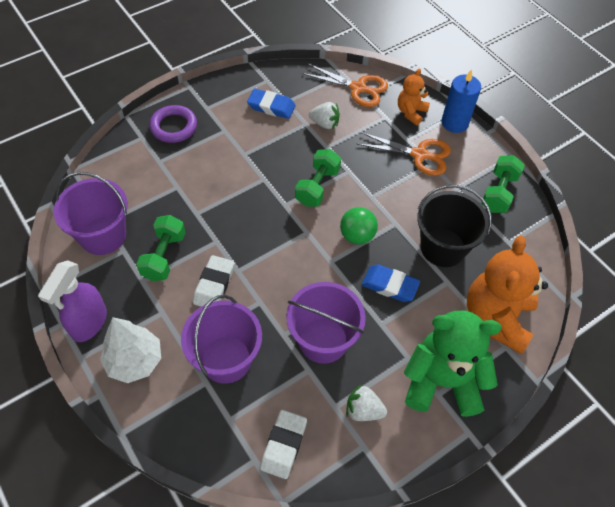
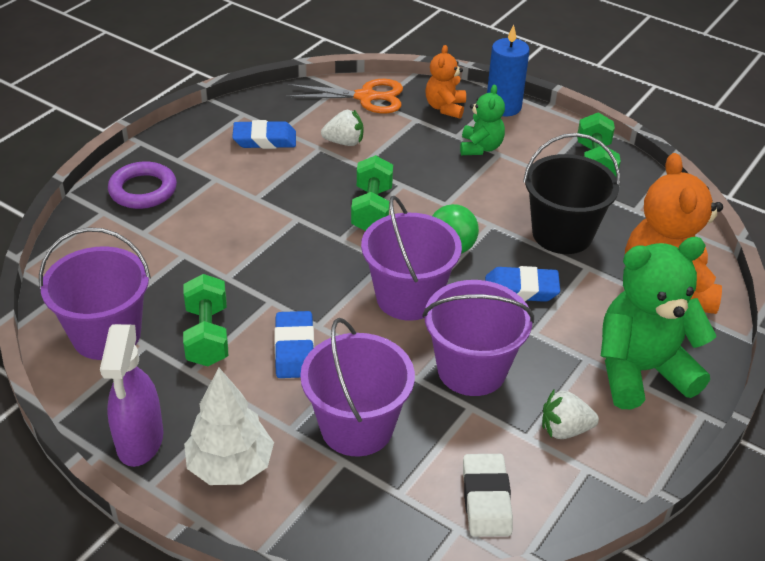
camera: 20 degrees left, 15 degrees down
(214, 285) = (294, 349): white eraser -> blue eraser
(308, 267) = (408, 297): none -> purple bucket
(420, 155) = (480, 147): orange scissors -> green teddy bear

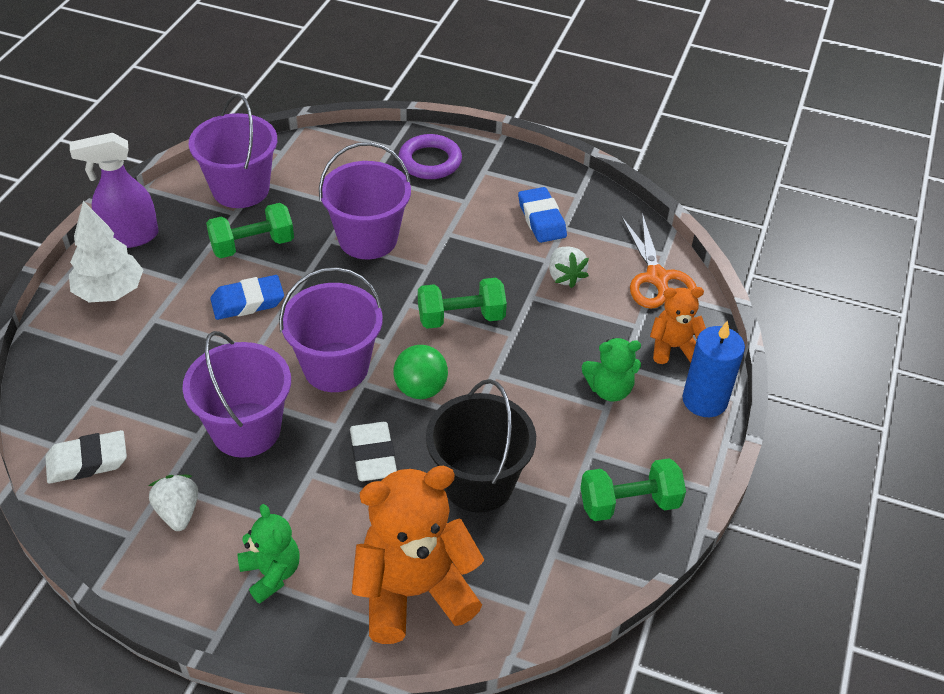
camera: 75 degrees right, 5 degrees up
(357, 427) = (161, 360): purple bucket -> purple bucket (368, 239)
(521, 289) = (373, 455): blue eraser -> white eraser
(641, 371) = (271, 573): green teddy bear -> green teddy bear, size x0.53

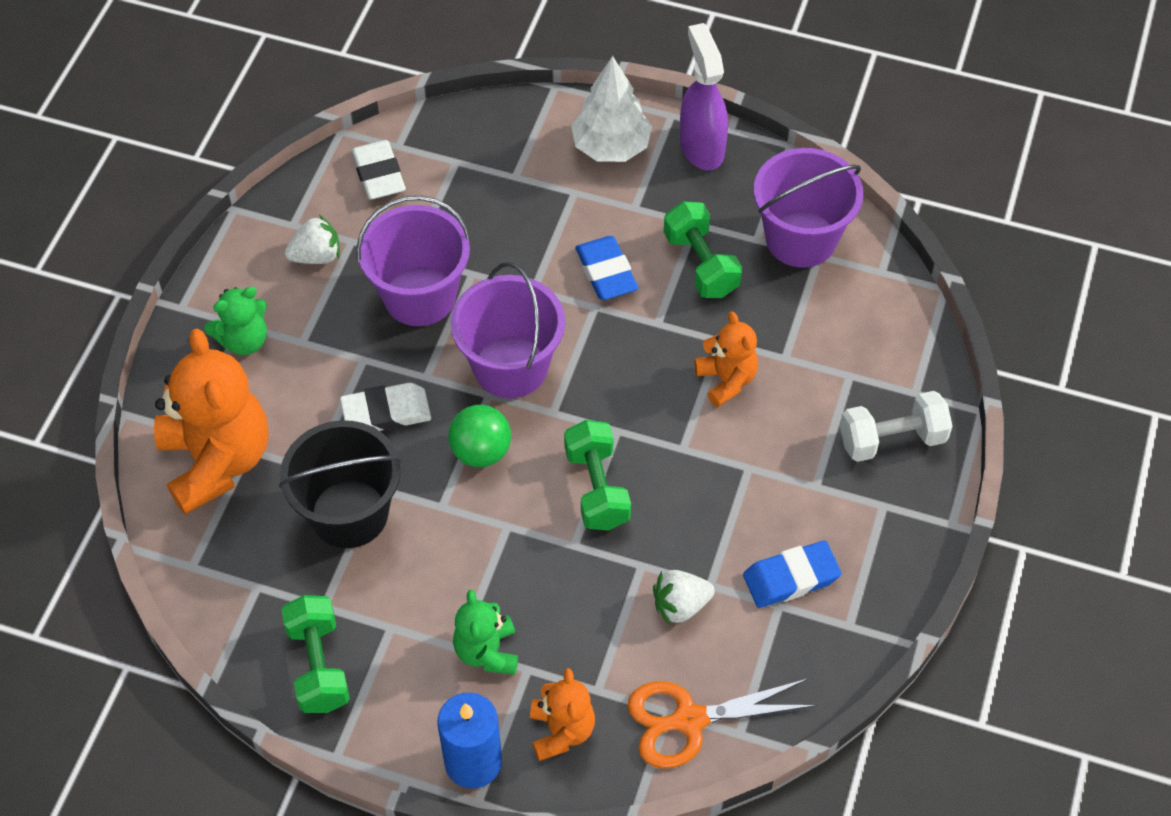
camera: 90 degrees right, 10 degrees up
(368, 239) = (726, 380): purple bucket -> orange teddy bear
(430, 161) = (892, 439): purple ring -> white dumbbell

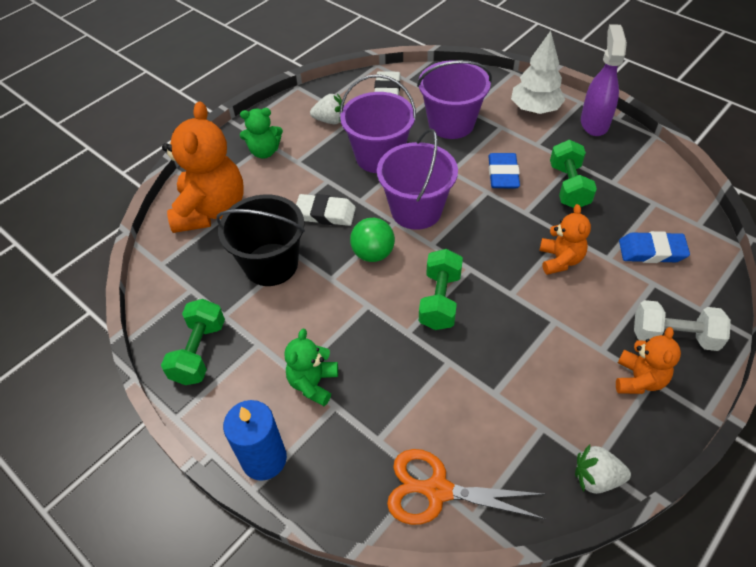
camera: 25 degrees right, 5 degrees down
(561, 731) = (338, 461): orange teddy bear -> orange teddy bear (638, 379)
(680, 605) = (466, 400): white strawberry -> white strawberry (596, 478)
(791, 578) = (559, 410): blue eraser -> blue eraser (651, 251)
(801, 238) = (645, 189): purple bucket -> purple bucket (451, 123)

